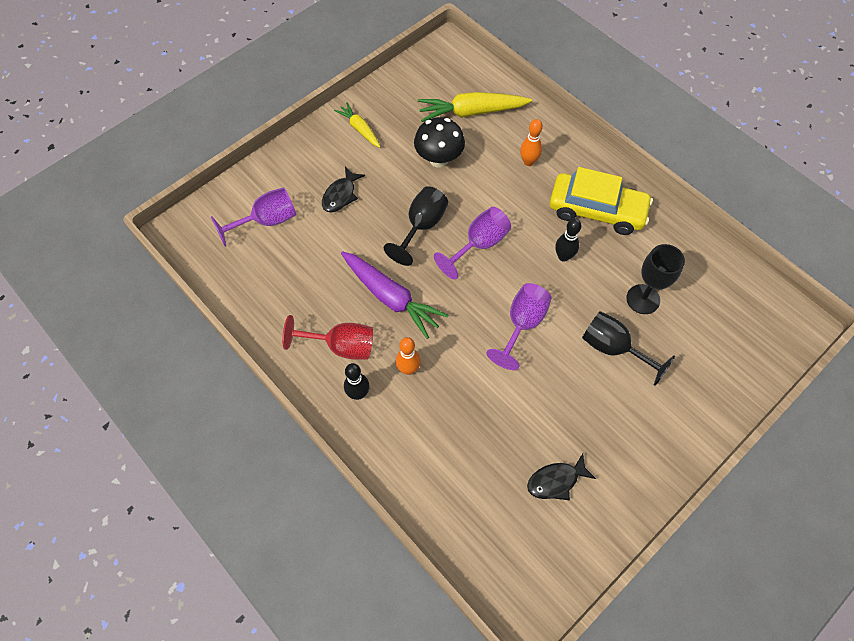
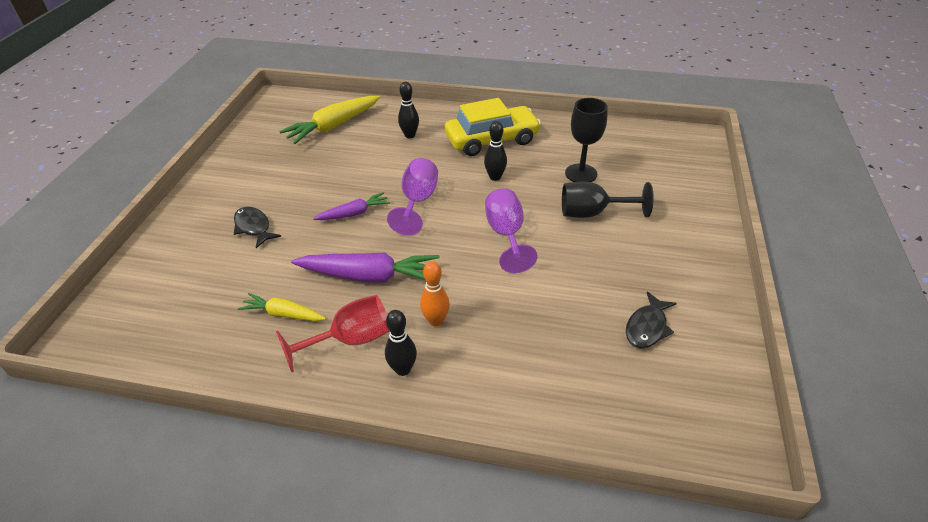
camera: 35 degrees left, 20 degrees down
(267, 221) = (185, 282): purple goblet -> none
(340, 195) = (253, 227): black fish -> black fish turned 150 degrees clockwise
(359, 129) = (236, 176): yellow carrot -> yellow carrot (283, 314)
(421, 226) = (354, 213): black goblet -> purple carrot
(439, 159) = (330, 165): black mushroom -> none
(528, 162) = (410, 135): orange bowling pin -> black bowling pin

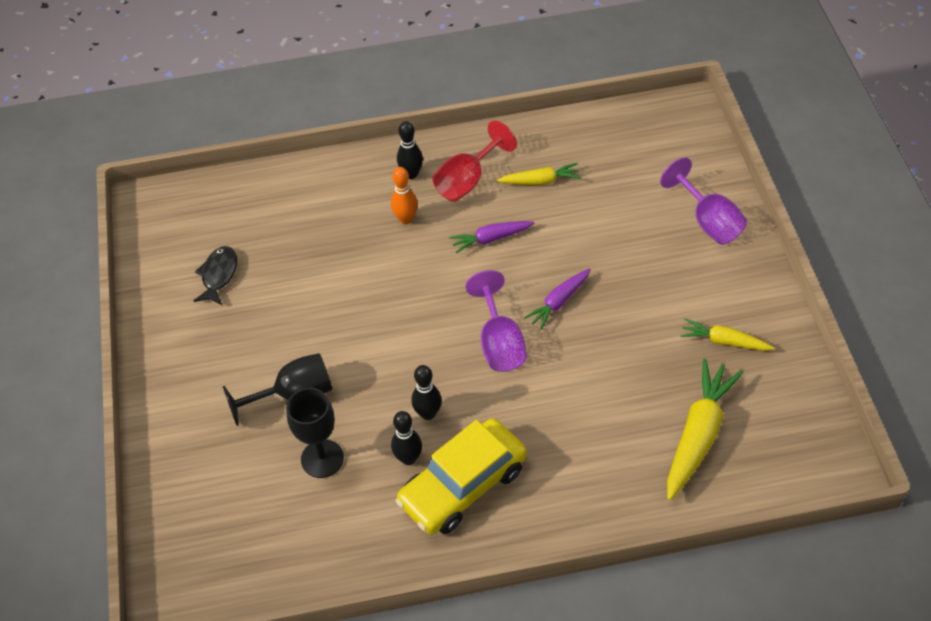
camera: 160 degrees right, 10 degrees up
(253, 227) = (649, 249): black fish -> none
(268, 161) = (724, 341): none -> yellow carrot
(370, 276) = (491, 239): purple carrot -> purple carrot, size x0.58
(410, 135) = (580, 454): black bowling pin -> black bowling pin (408, 458)
(506, 235) = (380, 331): purple goblet -> purple goblet (708, 221)

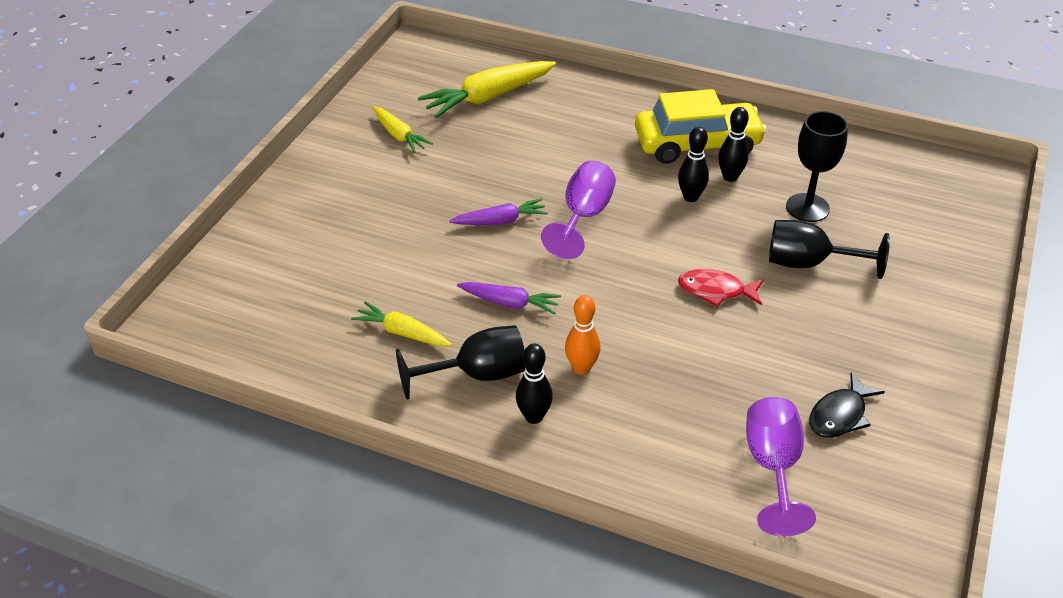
camera: 150 degrees left, 10 degrees down
(352, 328) = (716, 291): none -> red fish
(467, 180) = (477, 375): red goblet -> black goblet
(708, 221) = (295, 217): purple goblet -> purple goblet (772, 467)

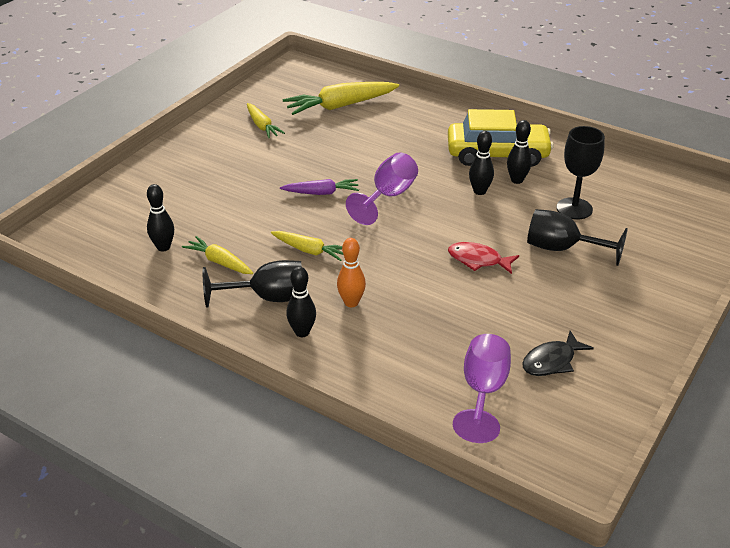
camera: 10 degrees right, 5 degrees down
(325, 321) = (163, 247): none -> black bowling pin
(510, 303) = (310, 251): purple carrot -> yellow carrot

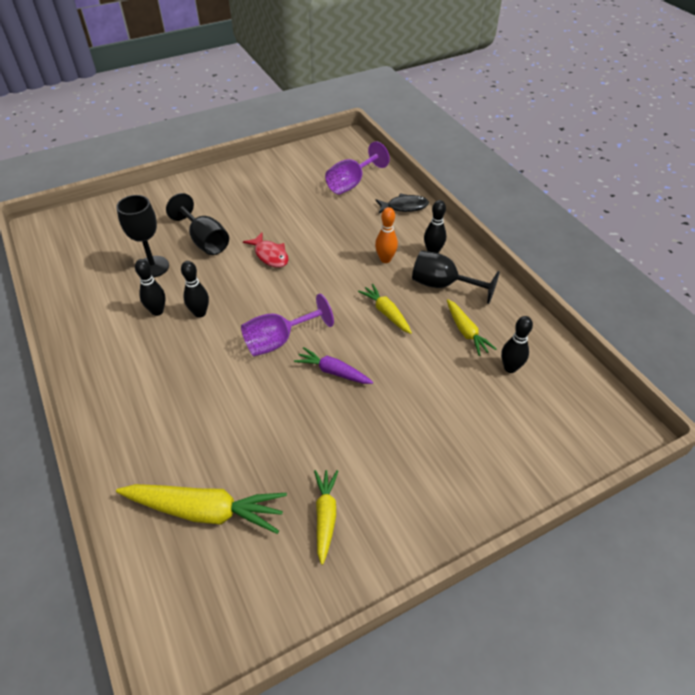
camera: 150 degrees left, 10 degrees up
(497, 154) = (135, 348): yellow car -> none
(551, 361) = (298, 183): black fish -> black fish (404, 207)

